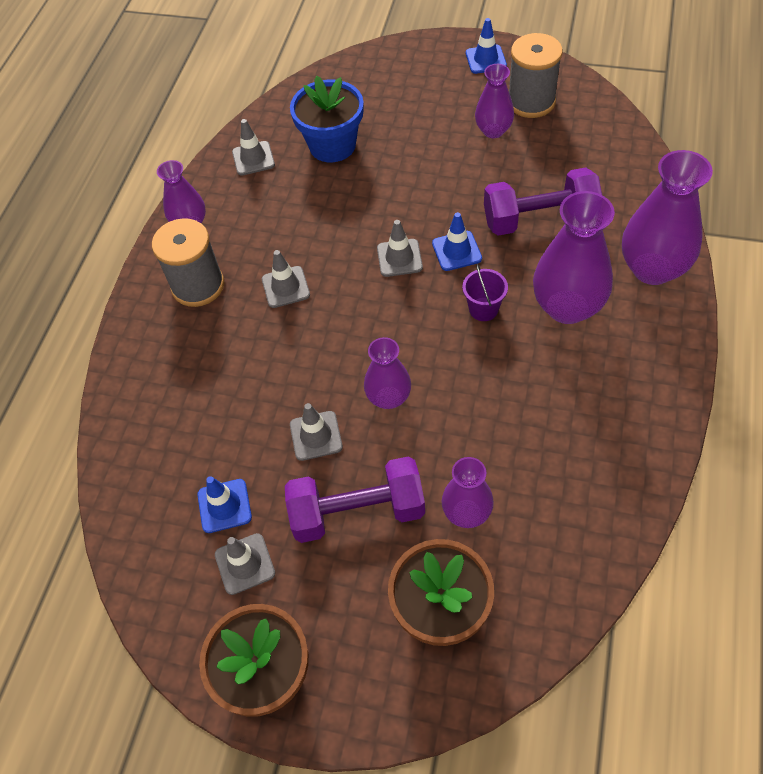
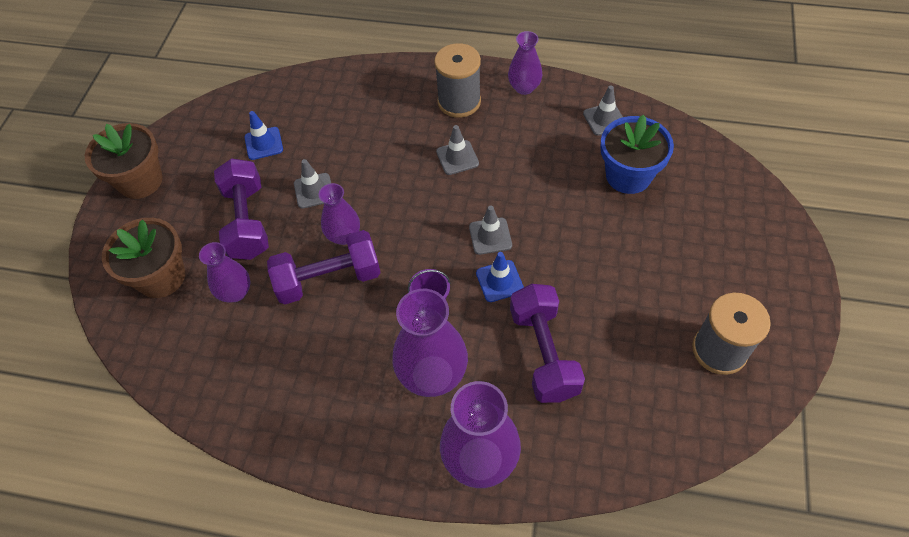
camera: 85 degrees right, 0 degrees up
(245, 564) = (219, 160): grey traffic cone -> none
(450, 409) = (329, 279): none -> purple dumbbell
(485, 59) = (783, 305): blue traffic cone -> none
(493, 130) = (667, 312): purple vase -> none

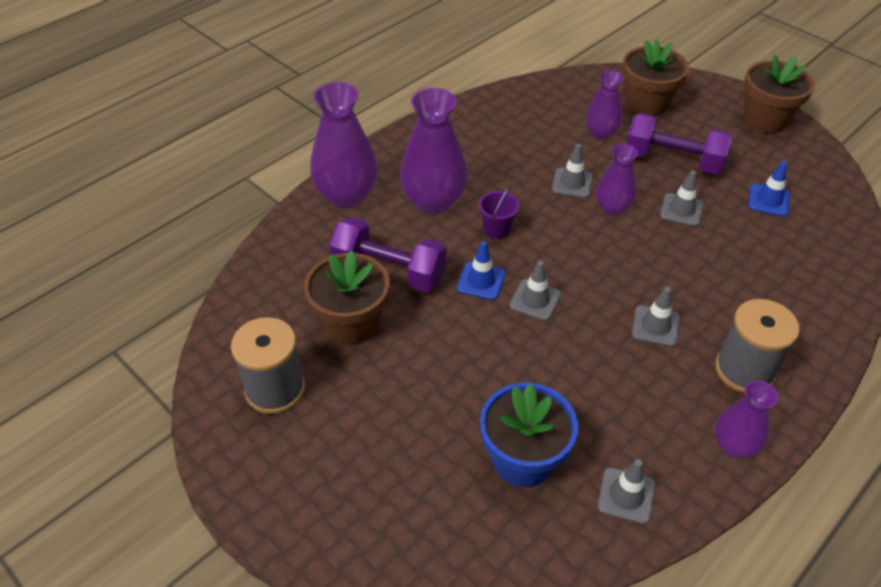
camera: 120 degrees right, 10 degrees down
(329, 279) = (572, 183): purple dumbbell -> grey traffic cone
(618, 343) = (351, 323): none -> brown flower pot

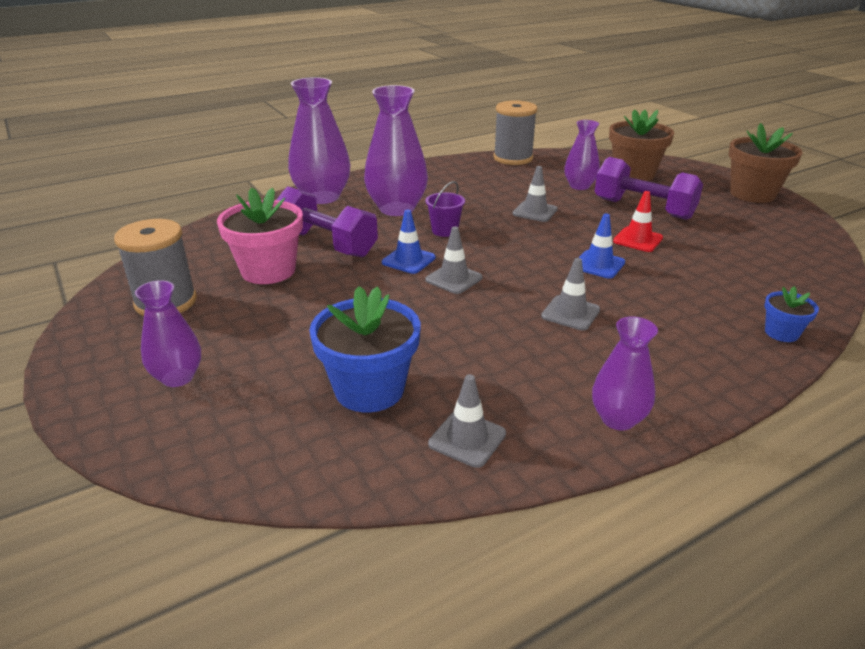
camera: 15 degrees right, 15 degrees down
(351, 323) = (268, 271): brown flower pot -> pink flower pot
(612, 208) = (566, 231): purple vase -> purple vase (178, 377)
(681, 210) = (637, 240): grey traffic cone -> red traffic cone
(744, 370) = (657, 360): grey spool -> grey spool (513, 158)
(768, 200) = (735, 244): blue traffic cone -> blue traffic cone (598, 265)
(832, 315) = (781, 333): none -> blue flower pot

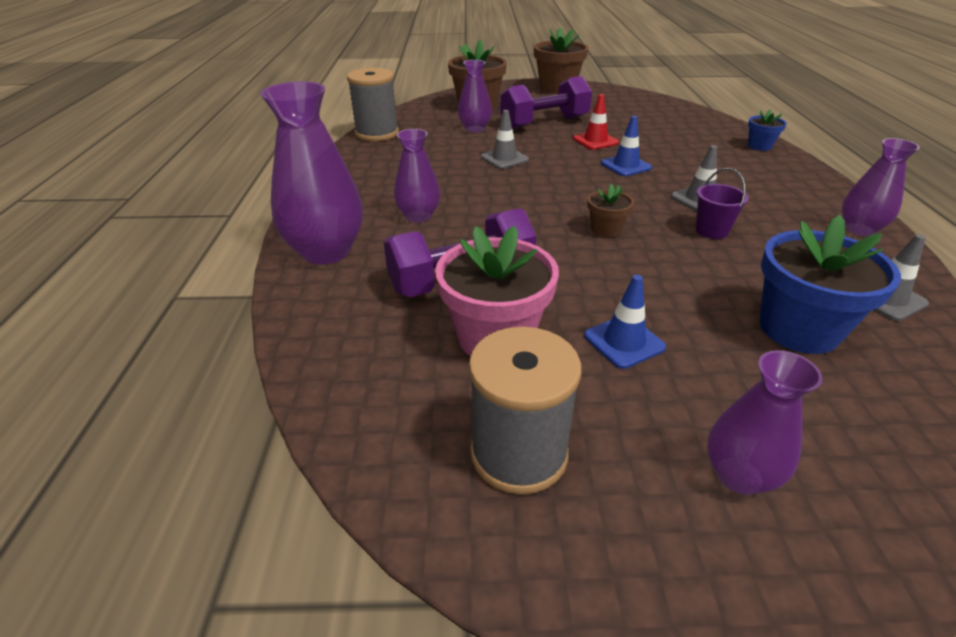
camera: 60 degrees left, 5 degrees up
(397, 208) = (418, 216): purple vase -> purple vase, size x0.59
(408, 260) = (547, 241): blue traffic cone -> blue traffic cone (624, 341)
(445, 231) = (500, 206): purple bucket -> purple bucket (711, 231)
(454, 279) = (605, 229): grey traffic cone -> brown flower pot

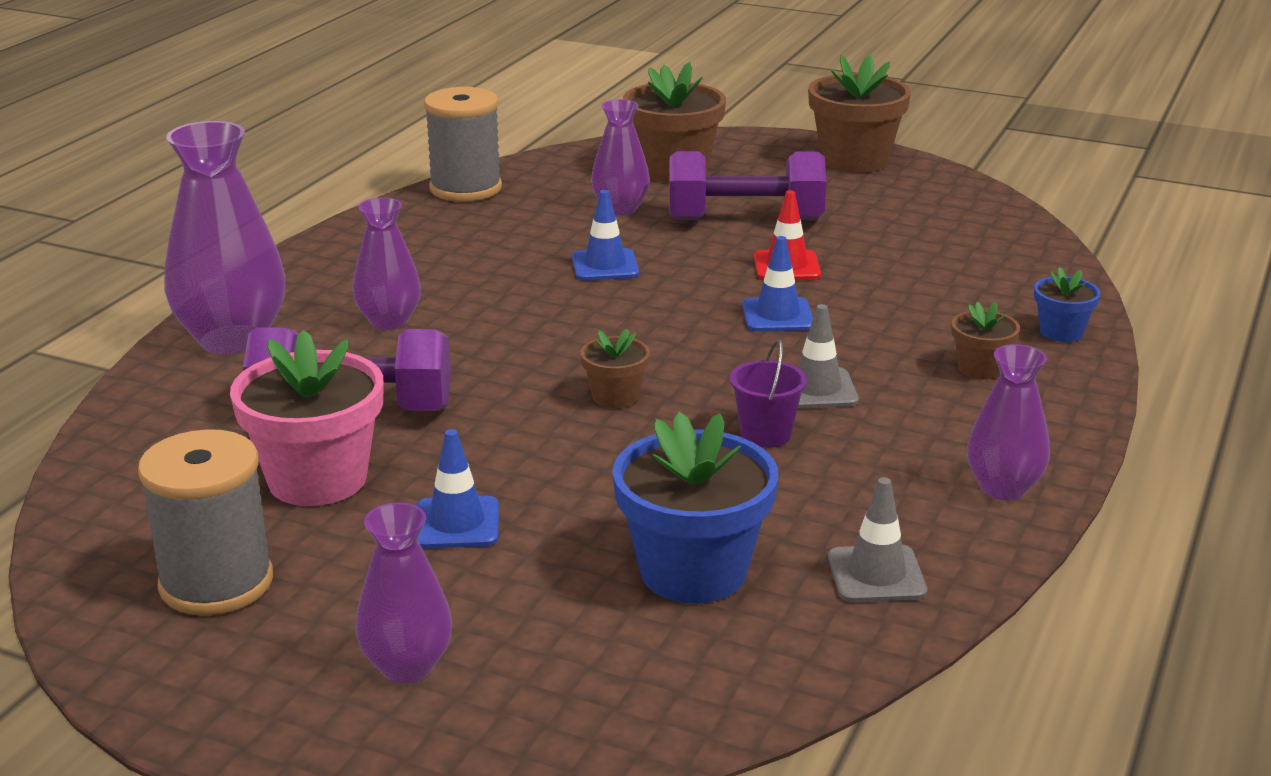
camera: 25 degrees right, 10 degrees down
(504, 158) = (605, 266): grey traffic cone -> blue traffic cone
(754, 171) = (980, 369): none -> brown flower pot

